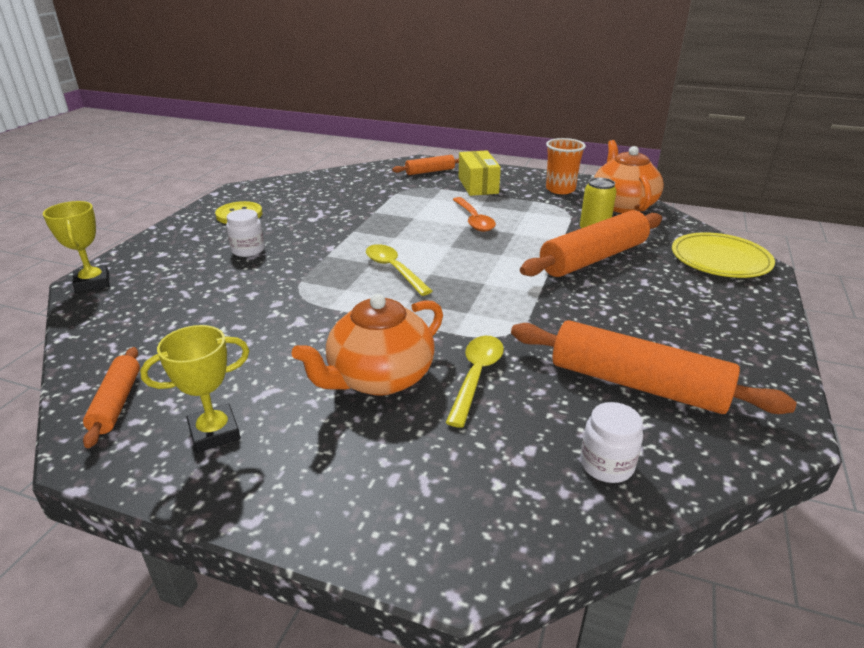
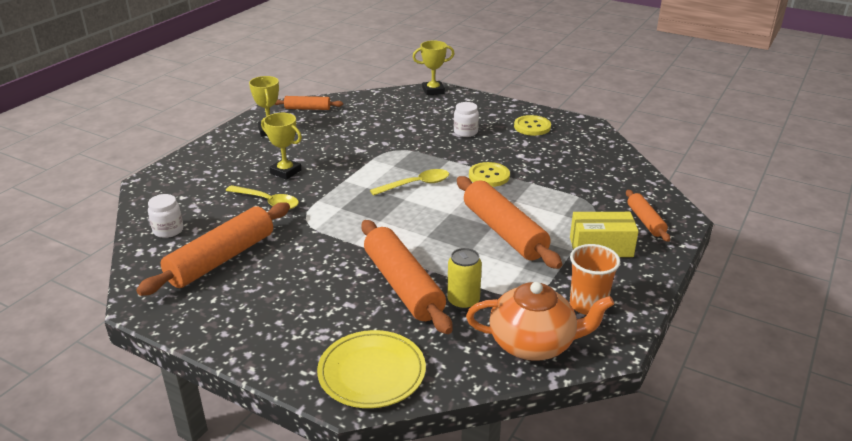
camera: 100 degrees right, 0 degrees up
(364, 231) = (489, 176): none -> yellow button
(379, 378) = (285, 172): orange teapot -> yellow trophy
(474, 220) = (504, 232): orange spoon -> orange rolling pin

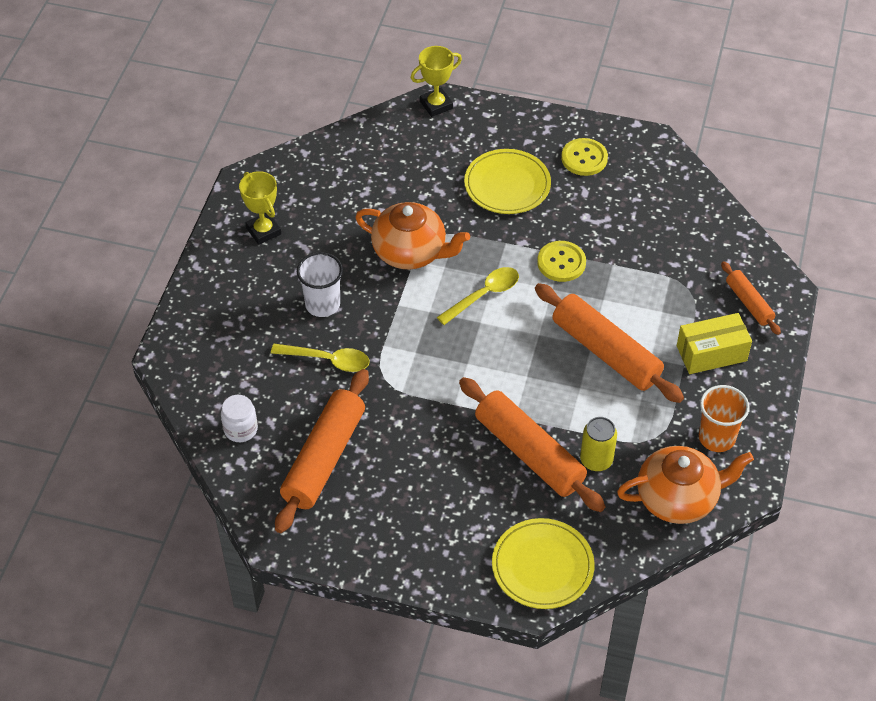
camera: 15 degrees left, 20 degrees up
(285, 172) = (322, 304): yellow trophy -> white cup
(307, 108) = (289, 175): orange rolling pin -> none
(371, 155) = (410, 252): none -> orange teapot
(465, 132) = (507, 185): white jar -> yellow plate

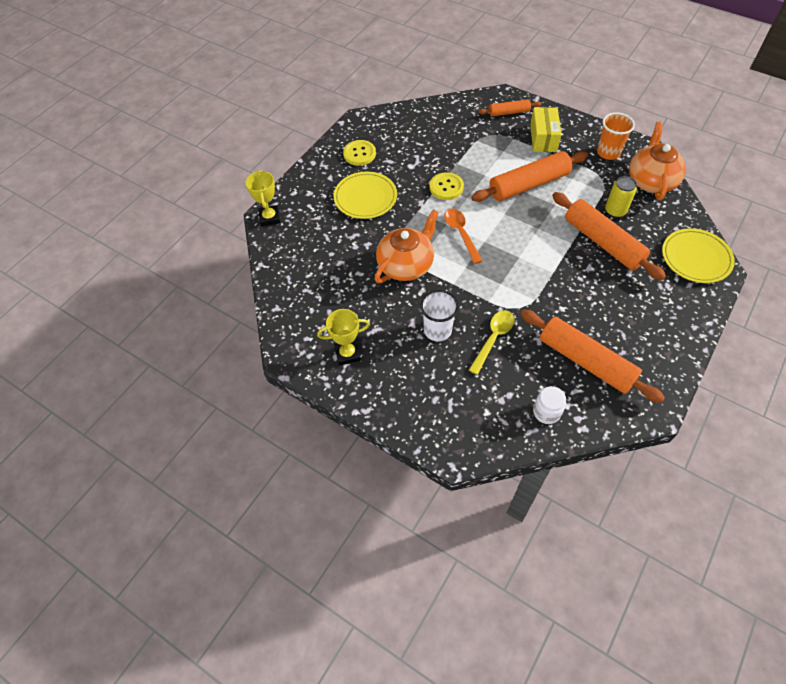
camera: 70 degrees left, 5 degrees up
(484, 295) = (461, 234): yellow spoon -> orange spoon
(529, 453) = (603, 242): orange rolling pin -> orange rolling pin turned 75 degrees clockwise

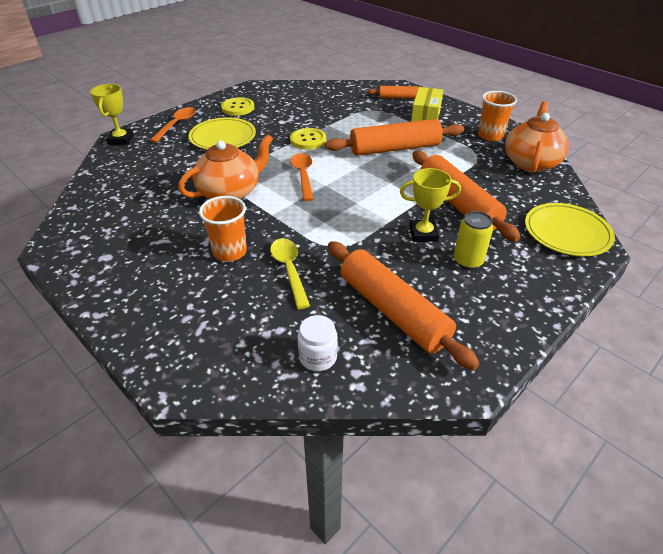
camera: 10 degrees right, 15 degrees down
(312, 188) = (176, 125): none -> orange spoon
(347, 354) = (116, 257): yellow trophy -> yellow trophy (423, 234)
(437, 330) = (230, 252): white cup -> orange cup
(493, 339) = (289, 270): yellow spoon -> yellow spoon turned 60 degrees counterclockwise
(615, 211) = (482, 180): yellow can -> yellow can (468, 261)

